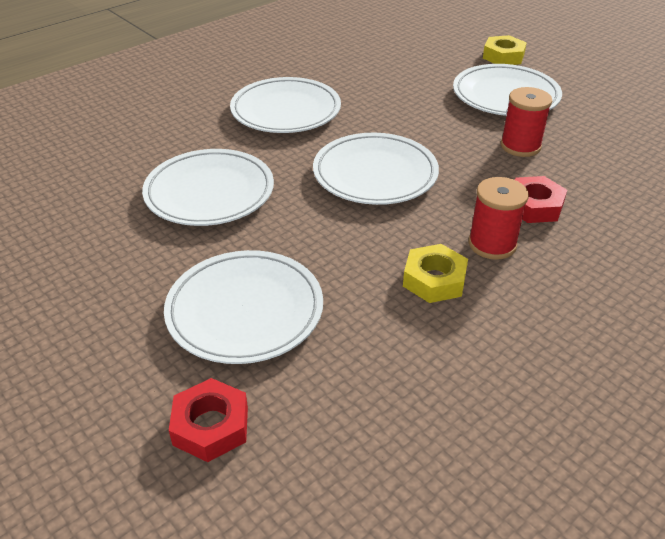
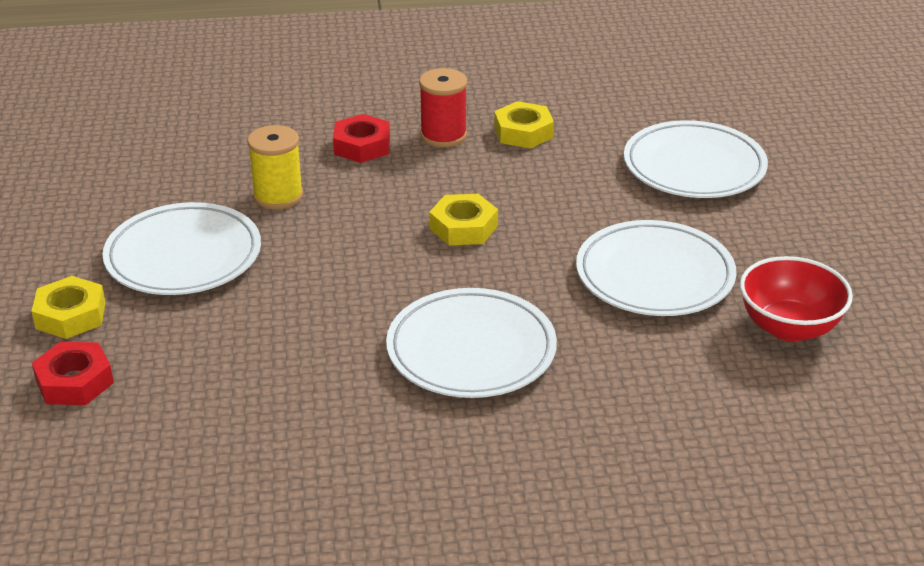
camera: 145 degrees left, 5 degrees down
(91, 193) = (789, 327): none -> red bowl
(211, 426) = (762, 119): red nut -> red nut (74, 381)
(375, 174) = (463, 227): white plate -> yellow nut
(520, 146) = (278, 196): red spool -> yellow spool

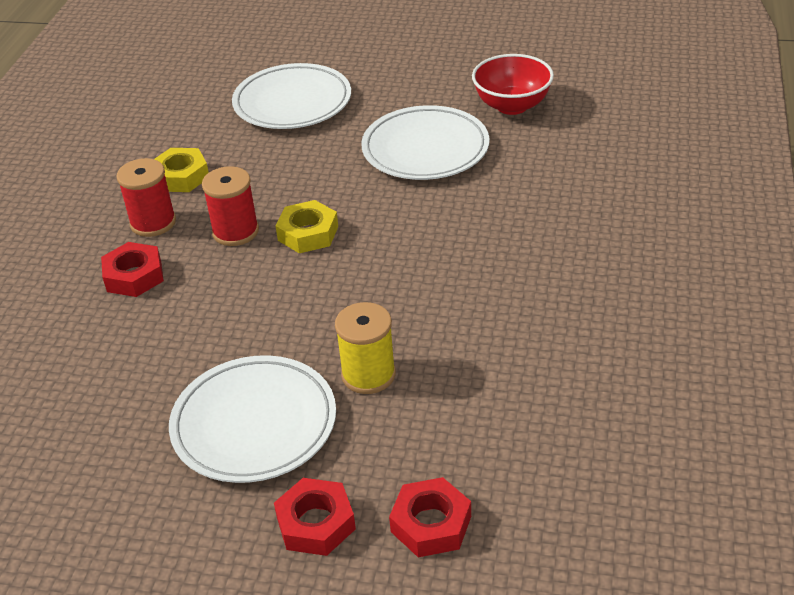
camera: 70 degrees left, 5 degrees up
(71, 315) = (316, 523): yellow nut -> red nut
(278, 196) = (186, 344): yellow spool -> yellow spool (368, 375)
(448, 184) = (235, 232): none -> red spool
(471, 350) = (481, 255): white plate -> none

